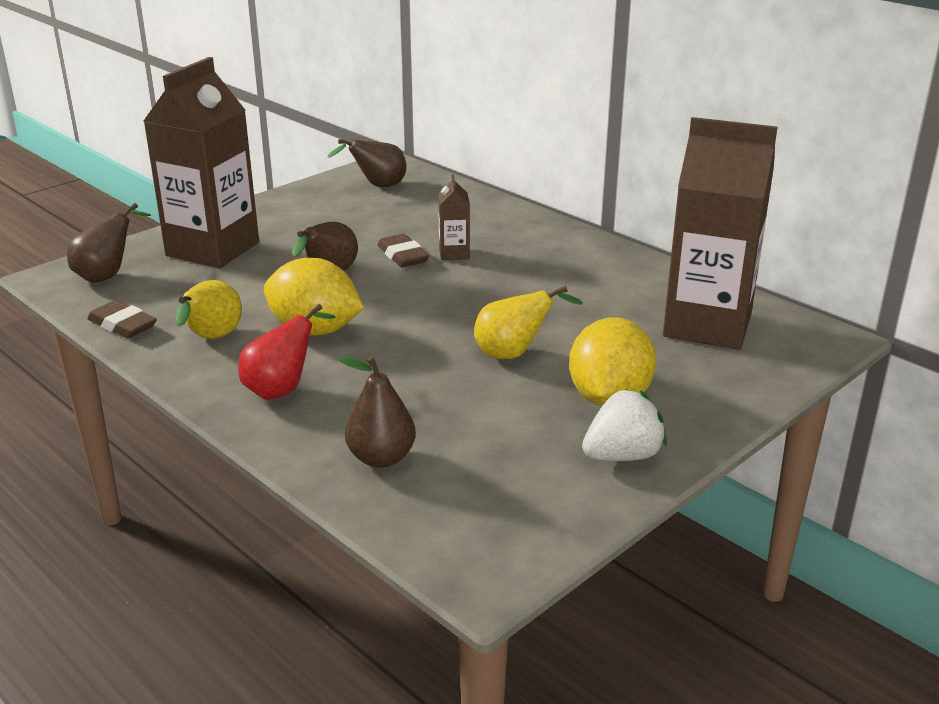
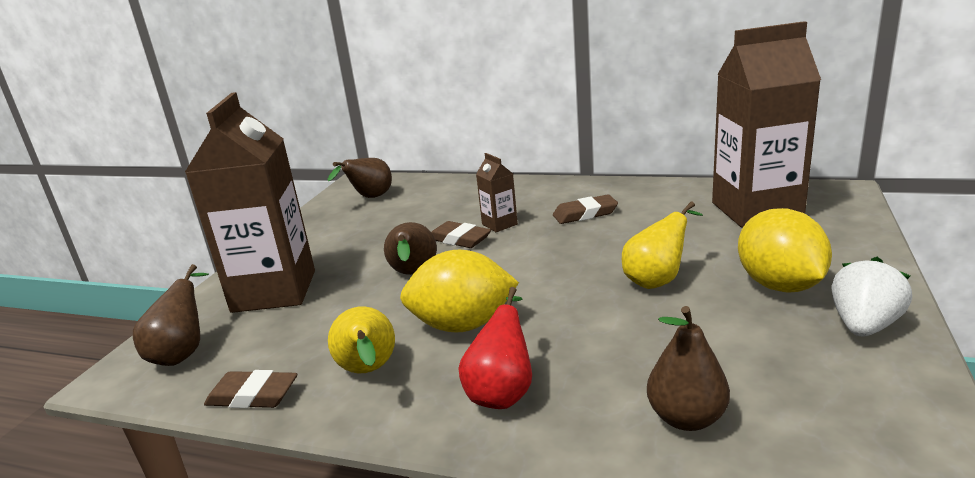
camera: 25 degrees left, 5 degrees down
(542, 270) = (585, 214): none -> brown eraser

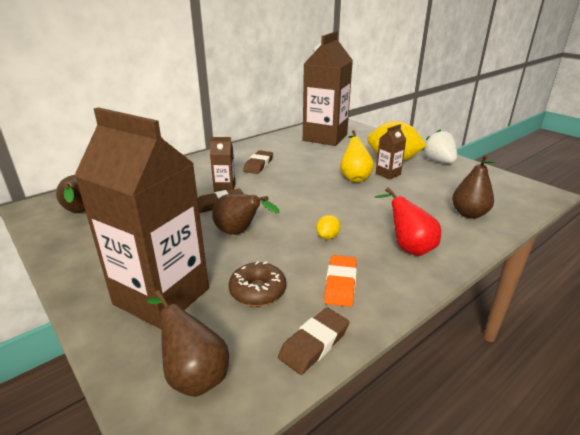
camera: 60 degrees left, 5 degrees up
(316, 330) = (257, 291): none -> brown donut
(368, 372) = (340, 284): yellow pear -> orange eraser
(463, 325) = (327, 236): yellow lemon -> yellow lemon, size x0.43
(716, 299) = (388, 174): none -> brown carton

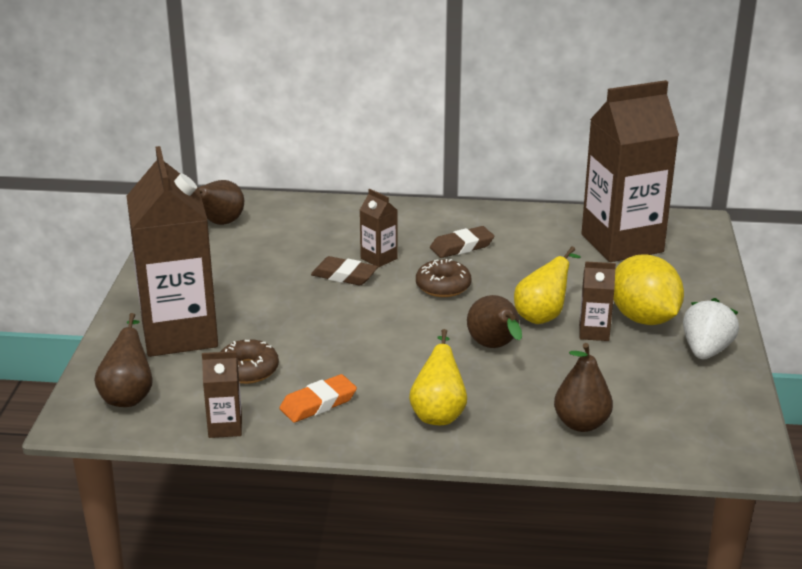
camera: 45 degrees right, 0 degrees up
(239, 232) = (314, 314): brown pear -> brown pear (495, 347)
(284, 185) = (443, 286): none -> brown donut
(314, 344) = (225, 427): brown eraser -> brown carton
(327, 236) = (383, 361): yellow lemon -> none
(408, 247) = (438, 413): red pear -> yellow pear

